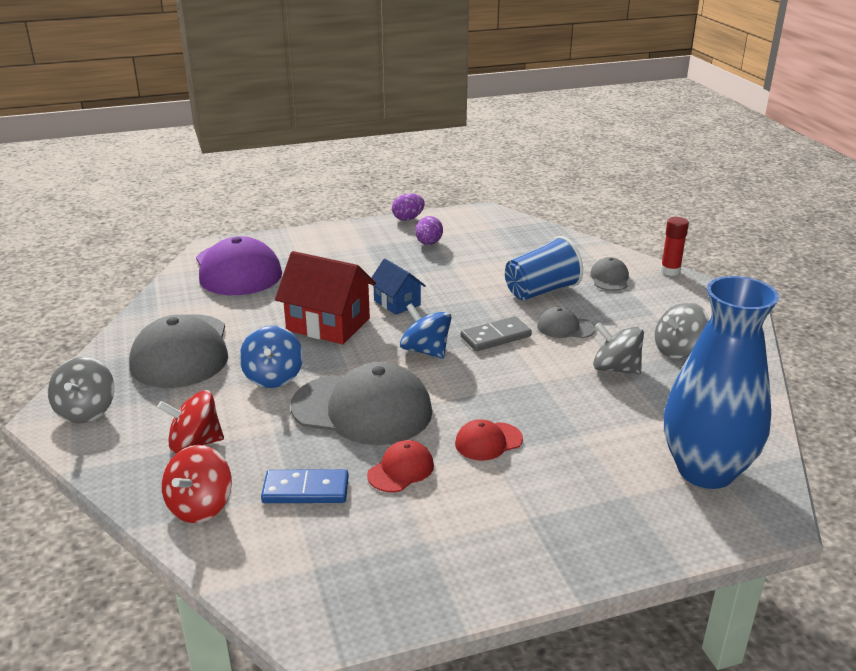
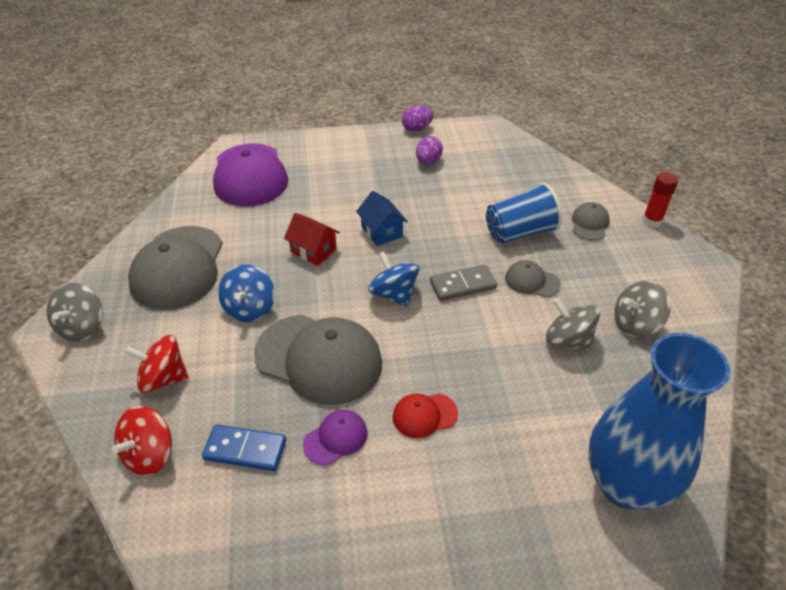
camera: 10 degrees right, 15 degrees up
(328, 324) = (313, 250): red house -> red house, size x0.59
(401, 470) = (336, 438): red cap -> purple cap

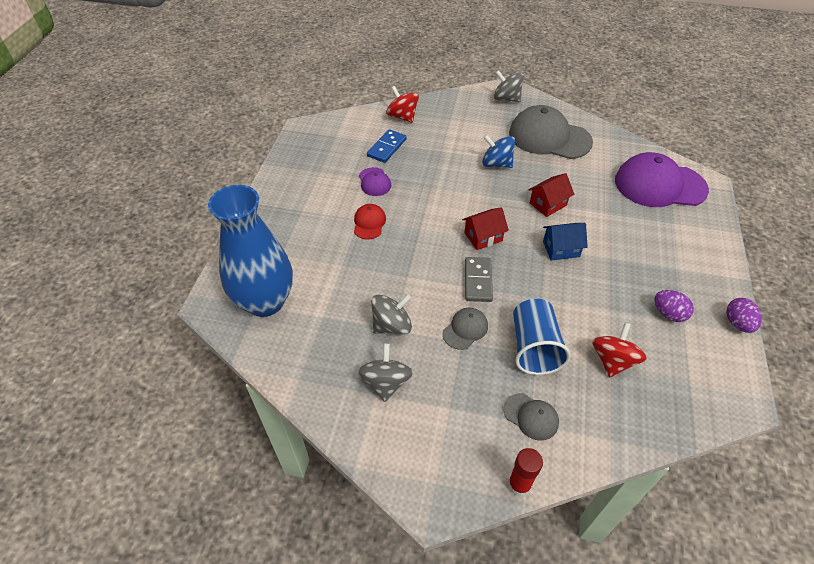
camera: 110 degrees right, 5 degrees up
(163, 378) = (452, 124): red spinning top -> red spinning top (613, 360)
(319, 359) = (438, 186): grey cap -> none
(393, 294) = (483, 237): blue spinning top -> red house

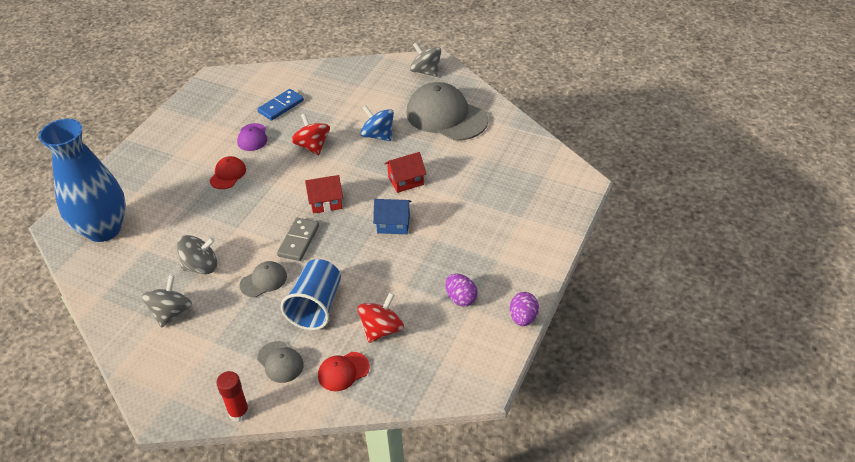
camera: 15 degrees right, 5 degrees down
(402, 116) = (312, 78): red spinning top -> red spinning top (312, 146)
(601, 414) = (343, 371): none -> red cap
(659, 185) = (530, 178): purple cap -> none

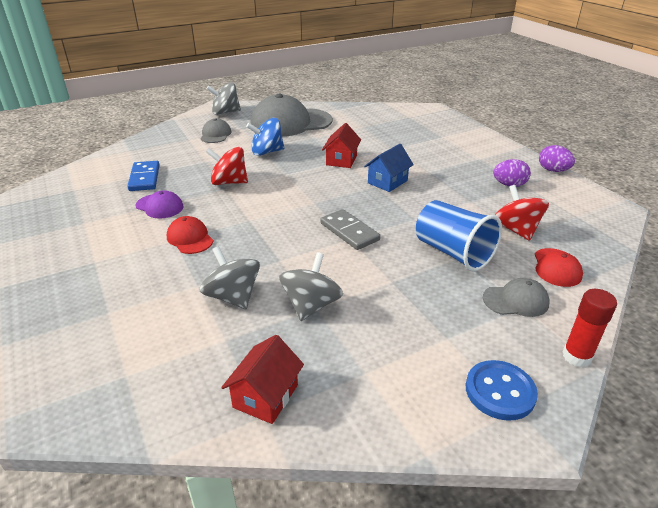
camera: 55 degrees left, 10 degrees down
(104, 229) = (133, 366): blue vase -> none
(171, 312) = (364, 355): grey spinning top -> grey spinning top (233, 297)
(180, 385) = (500, 391): none -> blue button
(263, 281) = (383, 271): grey cap -> grey cap (215, 134)
(326, 202) = (315, 201): red house -> red house (265, 396)

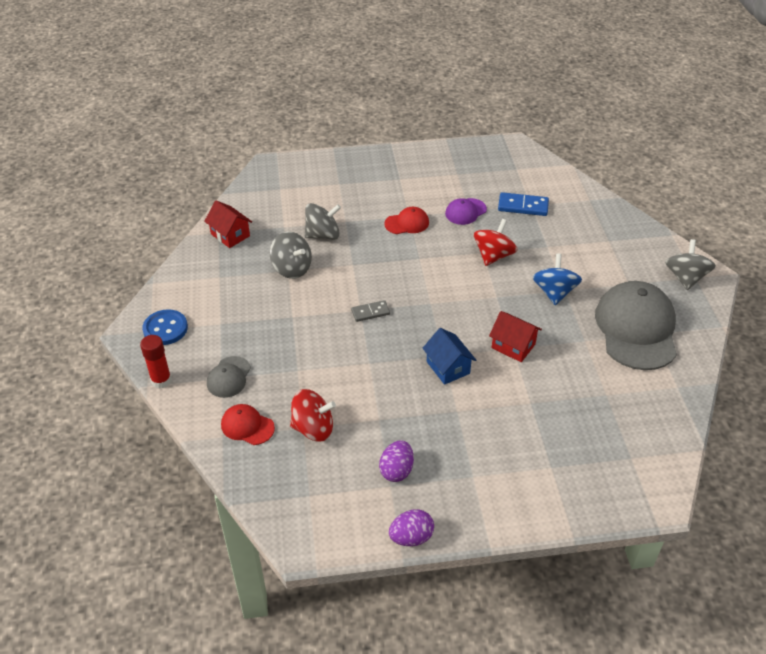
camera: 110 degrees right, 10 degrees up
(215, 134) = (615, 261): grey cap -> none
(349, 232) = (370, 312): grey domino -> grey domino, size x0.65
(453, 253) = (305, 367): blue cup -> none

